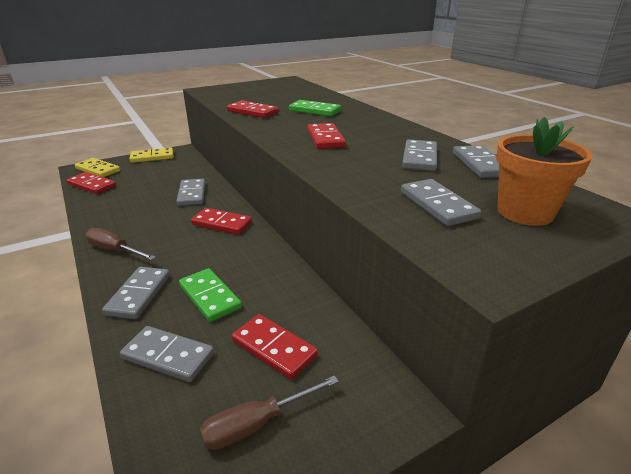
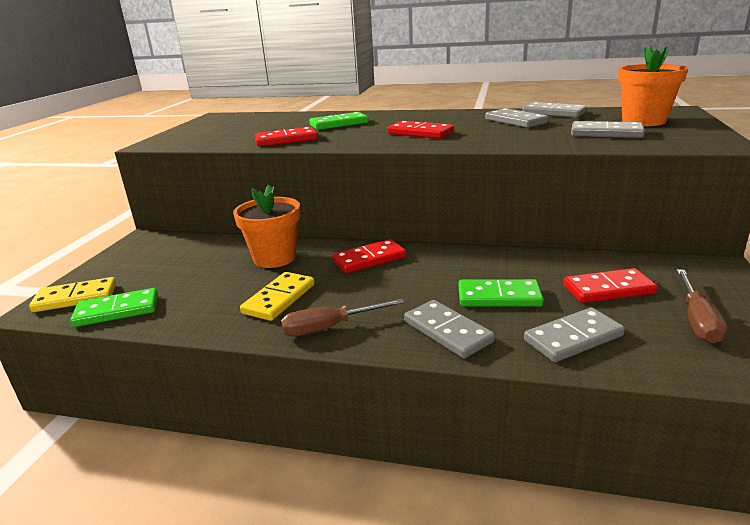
camera: 45 degrees left, 5 degrees down
(92, 185) = (117, 310): red domino -> green domino
(152, 157) = (122, 257): yellow domino -> yellow domino (279, 299)
(191, 194) = (274, 258): grey domino -> orange flower pot

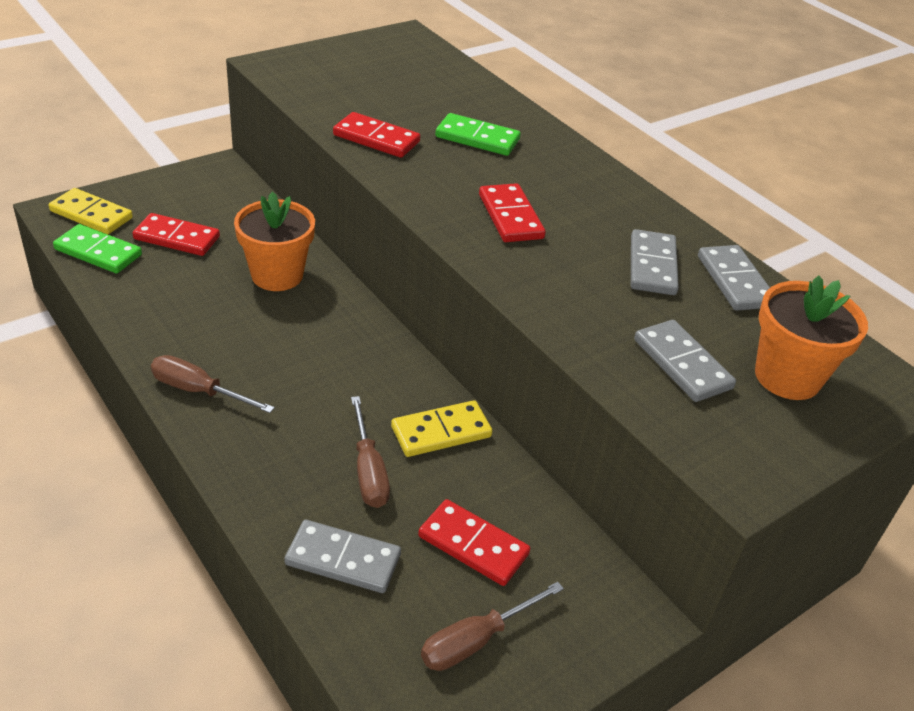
camera: 35 degrees right, 15 degrees up
(279, 299) = (211, 329): yellow domino -> yellow domino (441, 432)
(369, 259) = (345, 338): red domino -> red domino (176, 238)
(447, 332) = (268, 468): grey domino -> none
(499, 297) = (368, 470): green domino -> brown screwdriver

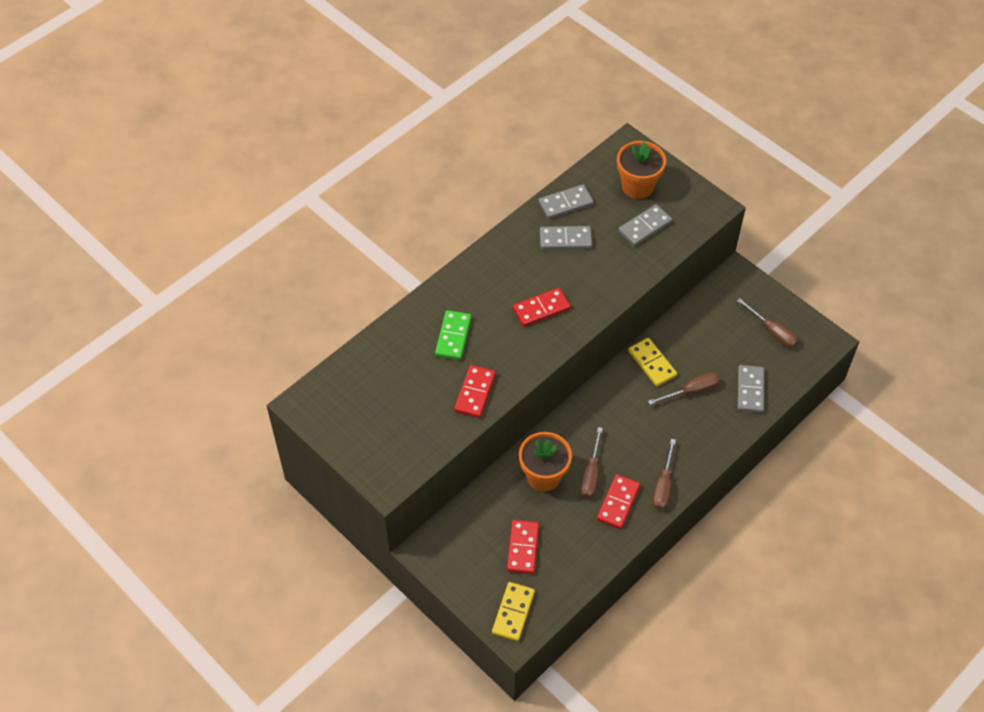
camera: 95 degrees left, 15 degrees up
(98, 252) = (555, 590): green domino -> none
(258, 319) = (591, 474): none -> brown screwdriver
(473, 545) = (722, 339): red domino -> red domino (618, 503)

